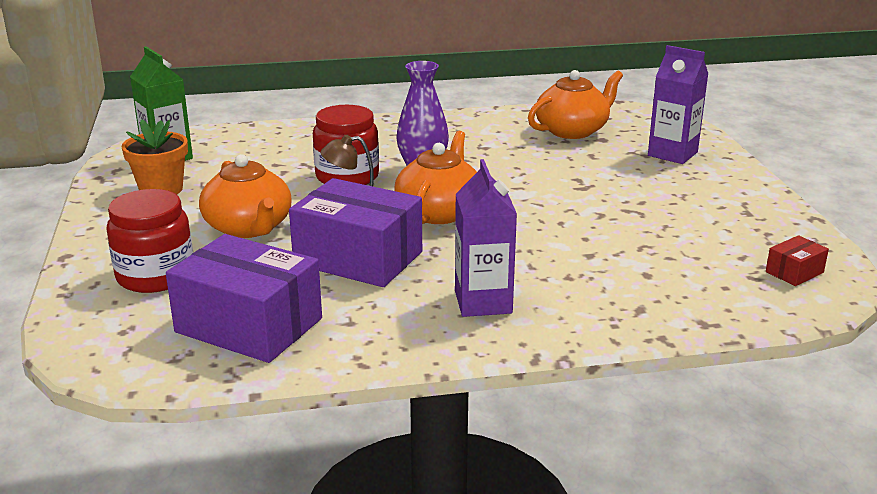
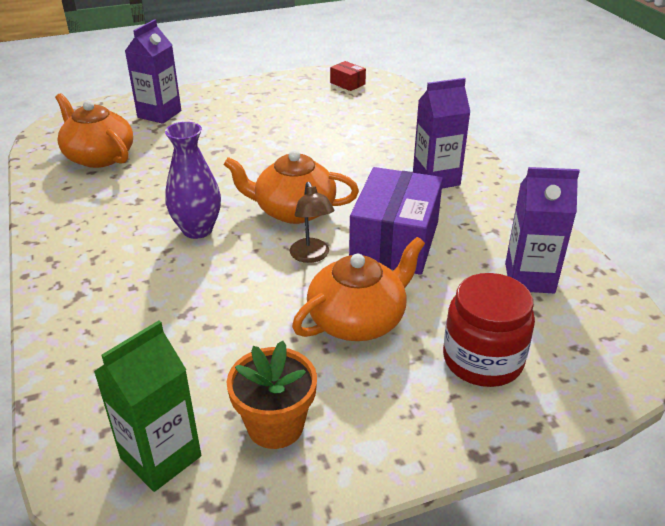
camera: 100 degrees left, 10 degrees up
(249, 325) = (529, 278): purple box -> purple carton
(347, 177) = (219, 275): red jar -> none

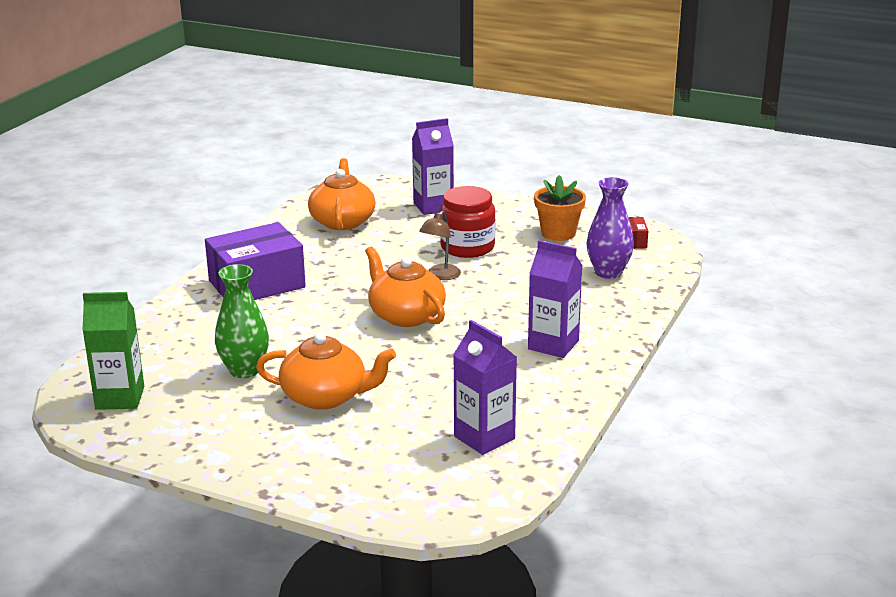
camera: 45 degrees right, 10 degrees down
(197, 230) = (324, 297): purple vase -> purple vase (608, 272)
(242, 340) = (244, 370): none -> green vase
(275, 425) = (191, 417): orange flower pot -> orange flower pot (558, 233)
(311, 256) = (365, 348): brown lamp -> brown lamp (440, 276)
(394, 241) = (437, 368): purple box -> purple box (257, 284)
(482, 360) = (357, 458): red jar -> red jar (467, 247)

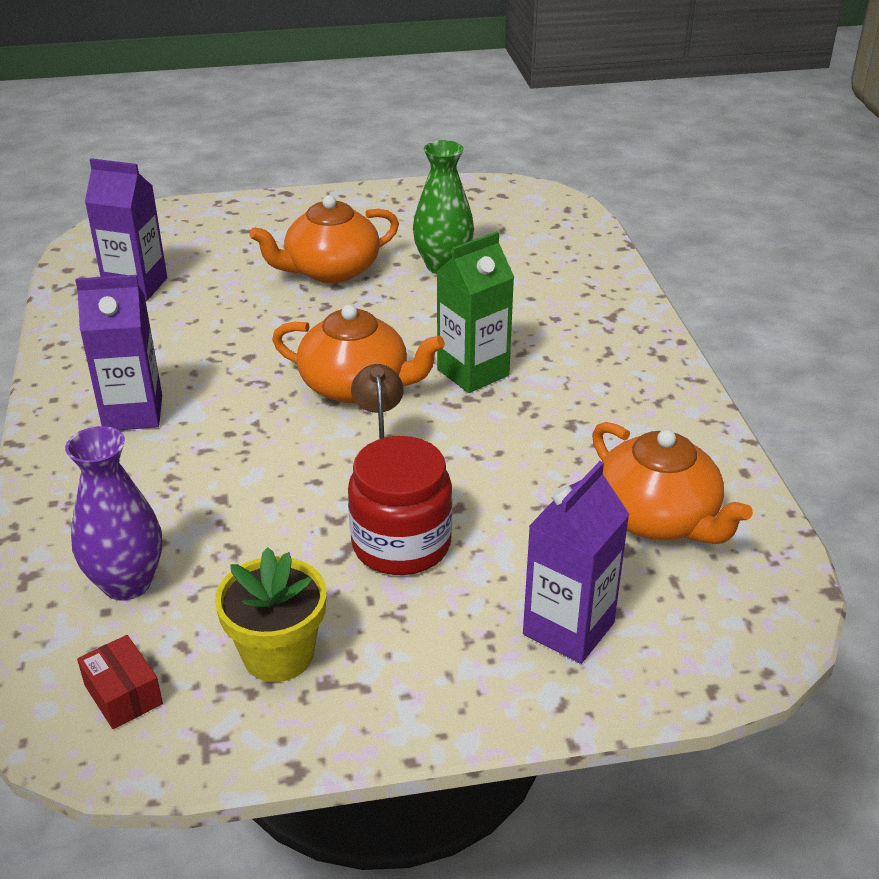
camera: 145 degrees right, 10 degrees up
(120, 398) = (511, 210): green carton -> green carton (473, 372)
(257, 284) = (591, 360): purple box -> none
(558, 233) = (278, 654): orange flower pot -> yellow flower pot

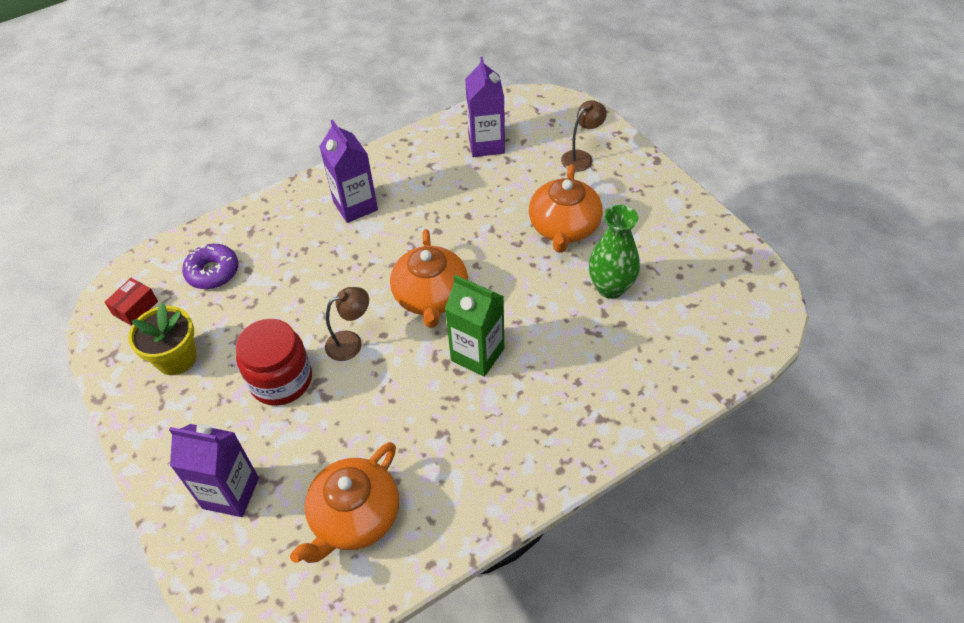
camera: 70 degrees right, 15 degrees up
(127, 583) = (213, 272): purple vase -> purple donut
(232, 232) = (581, 157): none -> brown lamp
(330, 270) = (564, 227): orange teapot -> orange teapot turned 120 degrees counterclockwise

